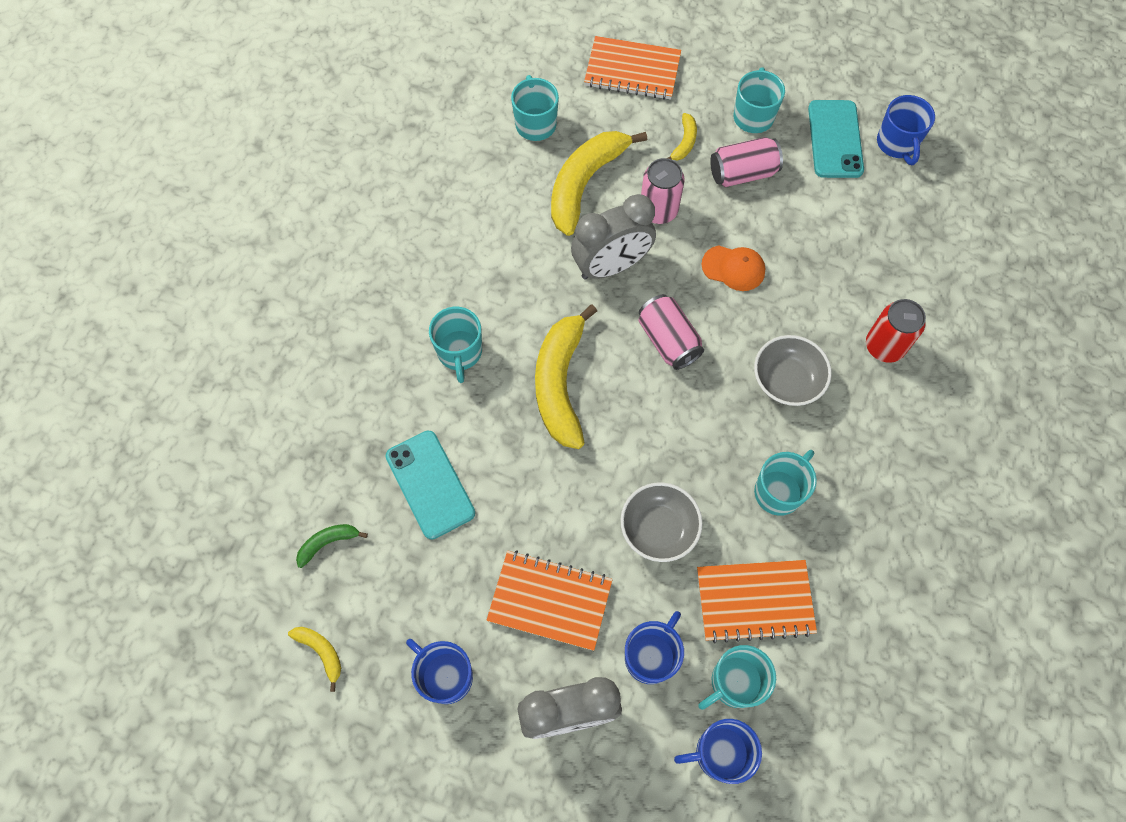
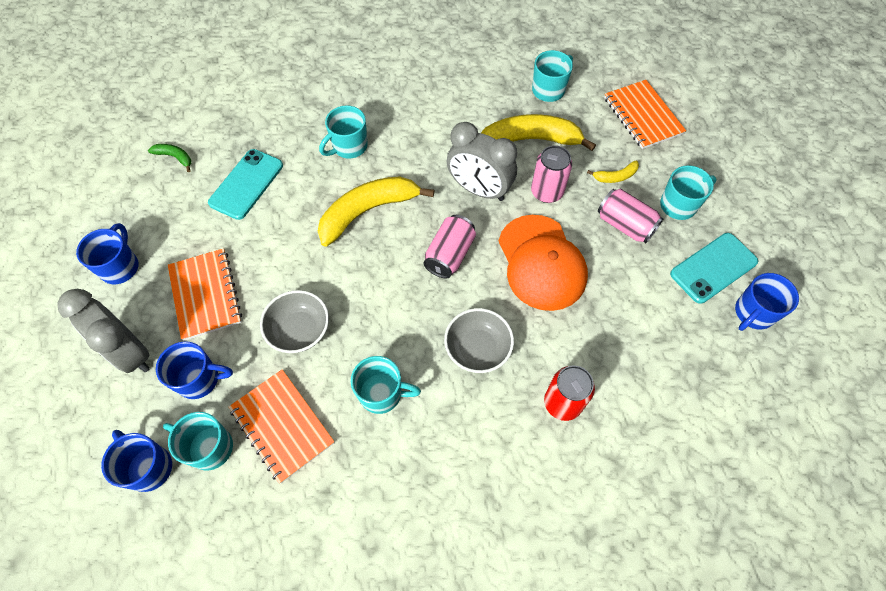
camera: 55 degrees right, 5 degrees down
(321, 652) = (102, 195): yellow banana -> none
(733, 268) = (541, 262): orange cap -> orange cap, size x1.94

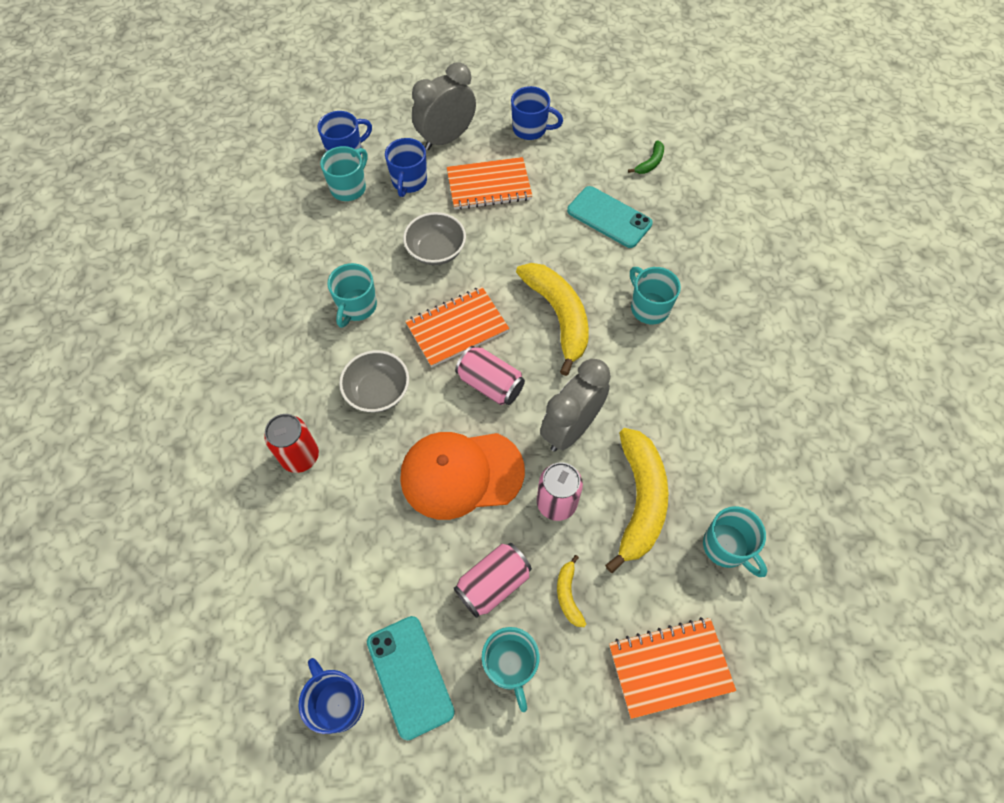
camera: 100 degrees right, 0 degrees up
(282, 426) = (351, 234): orange notebook -> orange notebook (457, 328)

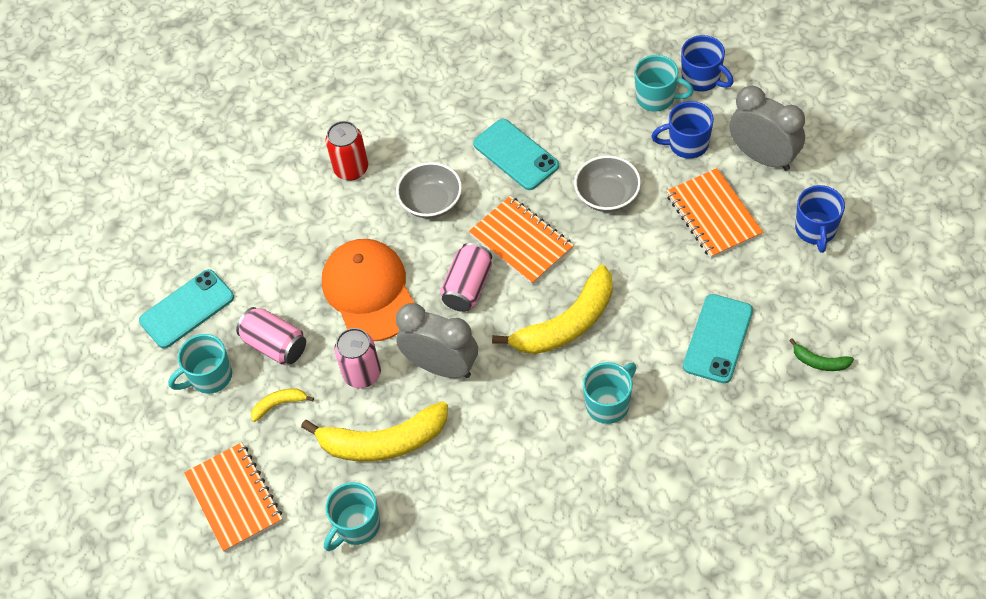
camera: 80 degrees right, 5 degrees down
(338, 703) = (157, 268): blue mug -> none
(357, 307) = (516, 155): turquoise mug -> turquoise phone

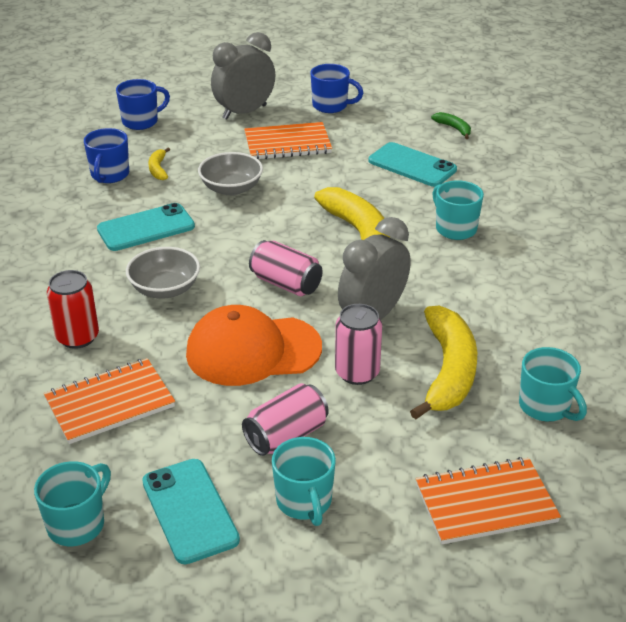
camera: 80 degrees left, 20 degrees down
(279, 404) = (370, 445): yellow banana -> yellow banana (158, 169)
(521, 242) = (252, 243): orange notebook -> orange notebook (110, 403)
(656, 98) = (143, 145): turquoise mug -> turquoise mug (77, 524)
(687, 144) = (205, 141): blue mug -> blue mug (109, 175)
(820, 362) = (454, 128): green banana -> green banana turned 75 degrees counterclockwise

